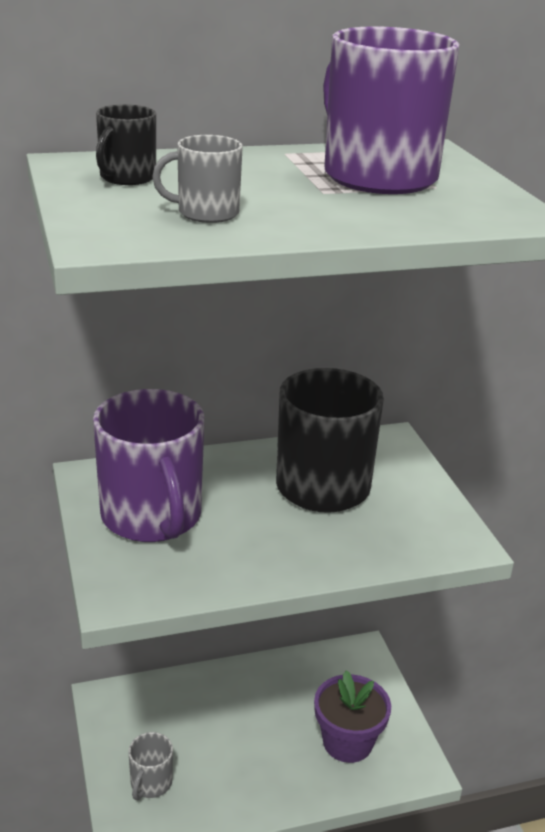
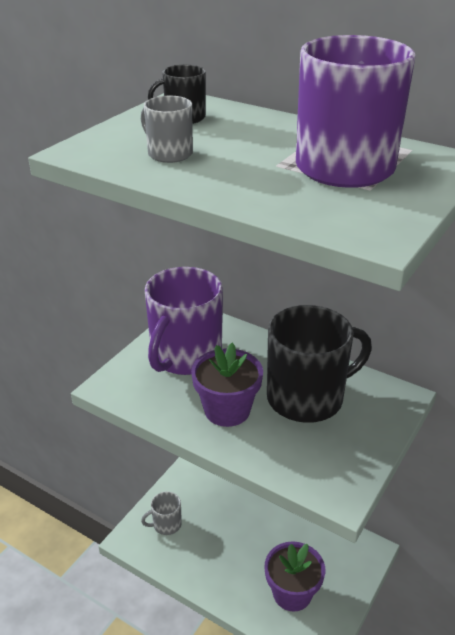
camera: 50 degrees right, 5 degrees up
(274, 539) = (227, 410): none -> purple flower pot

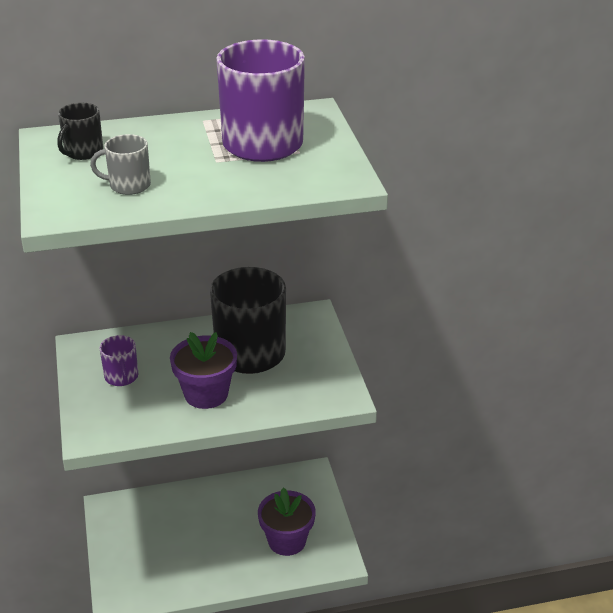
camera: 45 degrees left, 0 degrees up
(166, 524) = (136, 567): grey mug -> none
(185, 356) = (121, 377): purple mug -> purple mug, size x0.47

